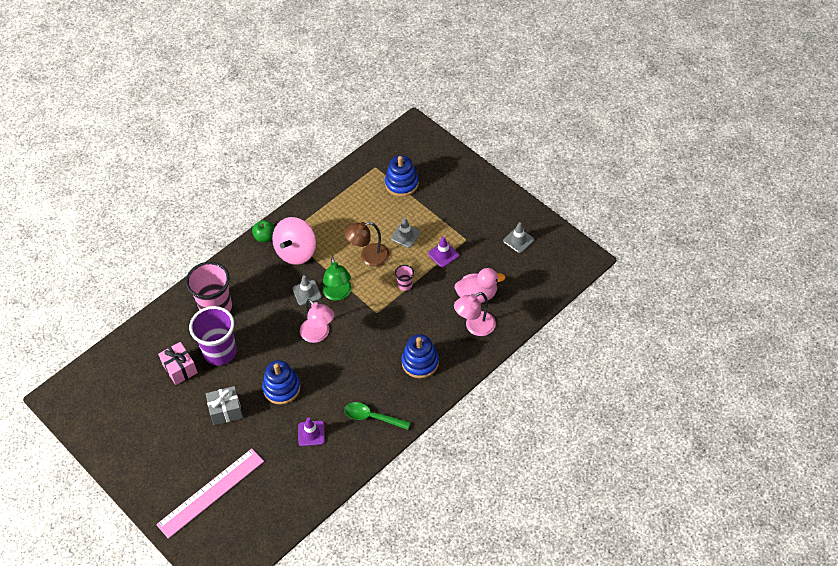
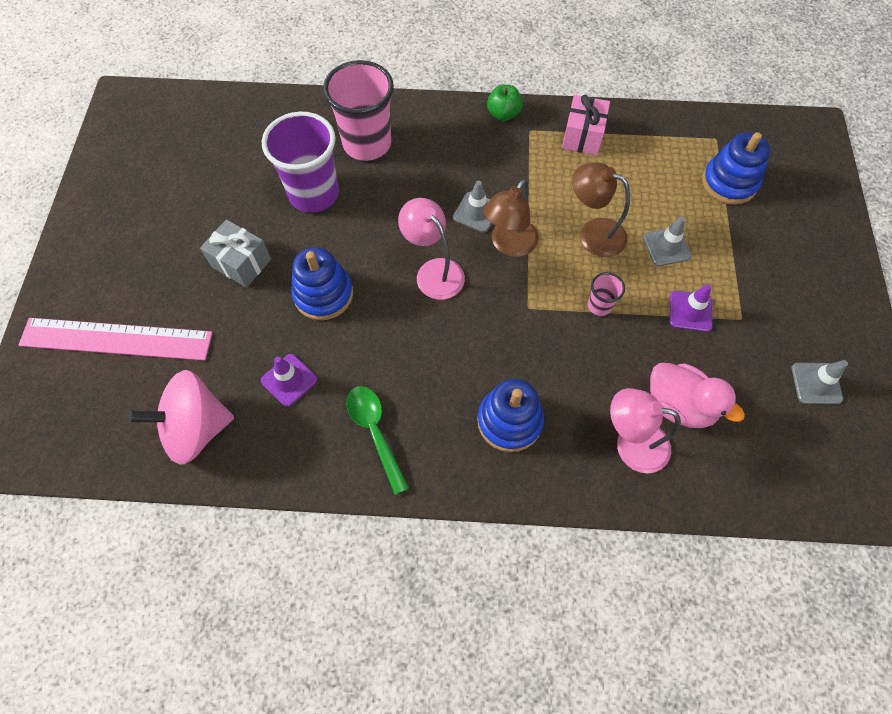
camera: 45 degrees right, 10 degrees up
(180, 369) = (257, 175): pink gift -> pink gift (582, 136)
(296, 252) = (518, 157): pink spinning top -> pink spinning top (196, 428)
(318, 334) = (433, 271): pink lamp -> pink lamp turned 135 degrees clockwise
(338, 294) = (509, 245): green lamp -> brown lamp

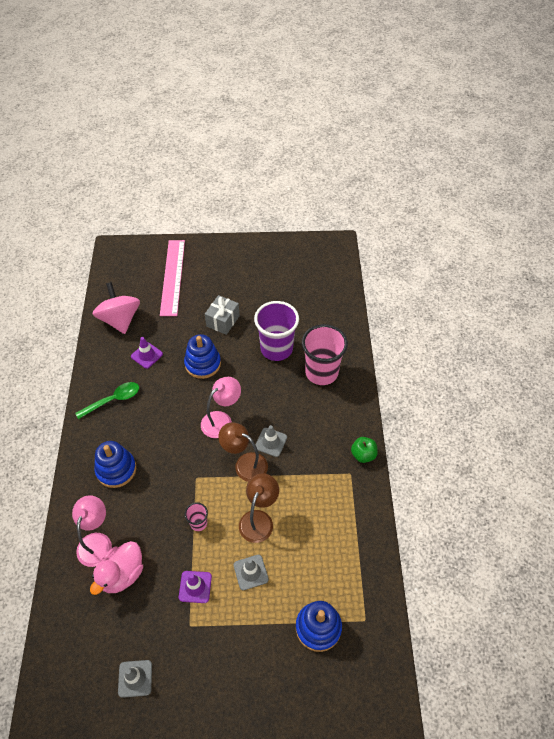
camera: 85 degrees right, 10 degrees down
(582, 136) = (350, 511): pink gift -> none

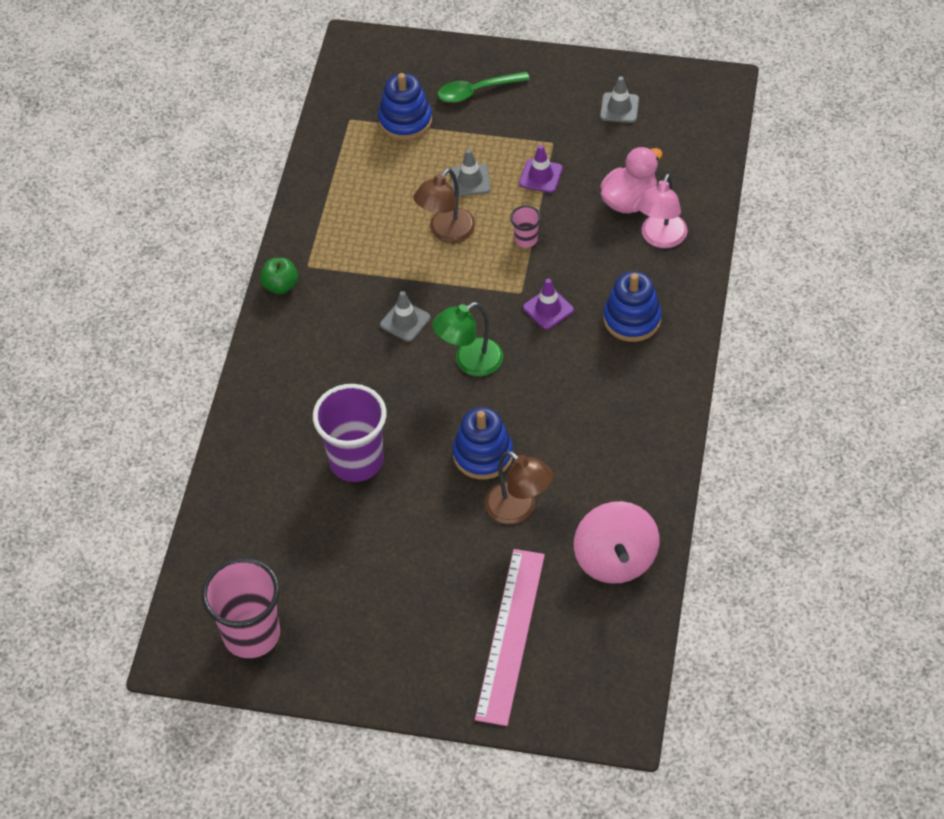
camera: 165 degrees left, 0 degrees up
(113, 400) = (632, 418): green spoon -> green spoon (476, 91)
(147, 355) = (573, 484): purple traffic cone -> purple traffic cone (548, 309)
(221, 420) = (470, 362): pink lamp -> green lamp
(223, 321) = (434, 526): grey gift -> none
(245, 464) = (449, 299): brown lamp -> brown lamp (518, 509)
(321, 372) = (296, 410): pink cup -> pink cup (251, 634)

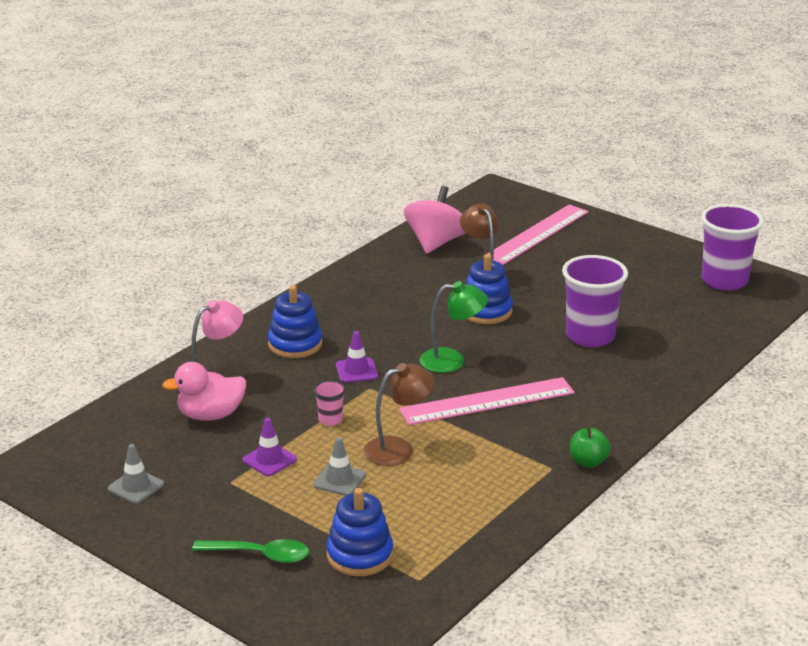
camera: 155 degrees left, 25 degrees down
(251, 634) = (724, 281): pink cup -> purple cup
(405, 321) = (487, 401): grey traffic cone -> pink ruler

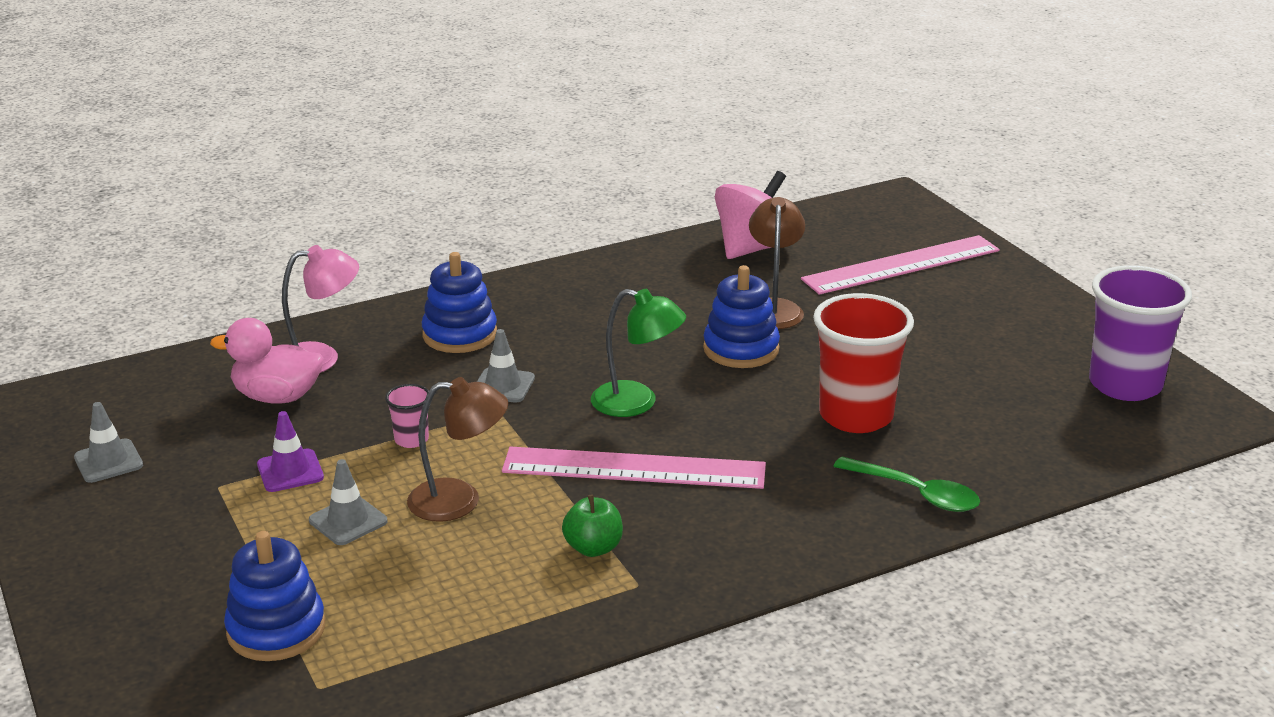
camera: 25 degrees right, 0 degrees up
(260, 555) = (159, 591): green spoon -> green spoon (916, 493)
(356, 371) = (503, 386): purple traffic cone -> grey traffic cone
(588, 462) = (697, 590): green apple -> green apple (593, 548)
(590, 336) = (856, 416): purple cup -> red cup

